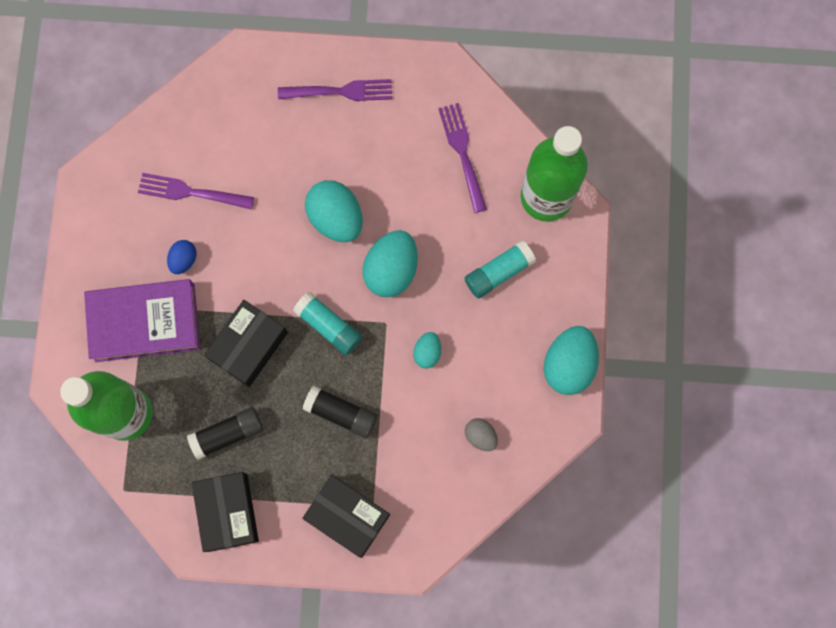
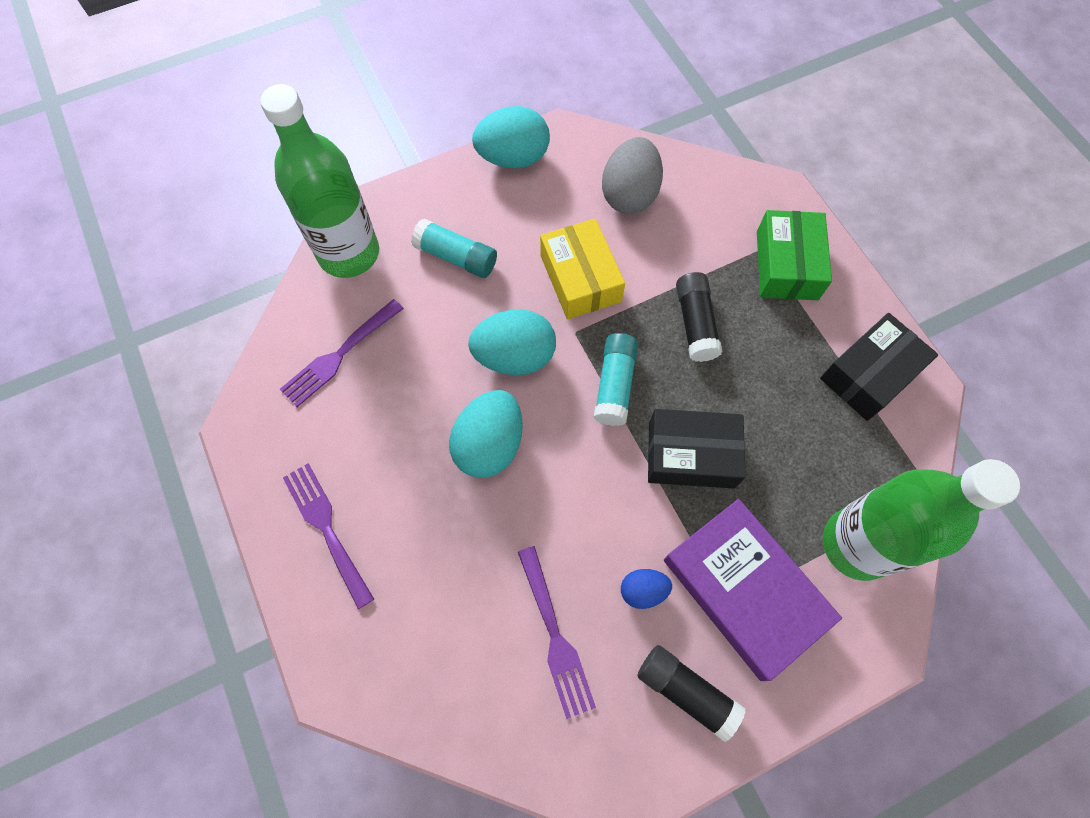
camera: 120 degrees left, 10 degrees down
(228, 434) = (796, 421): black glue stick -> black glue stick (686, 691)
(347, 516) = (786, 265): black box -> green box
(427, 352) = (580, 278): turquoise egg -> yellow box
(480, 436) = (629, 195): grey egg -> grey egg, size x1.89

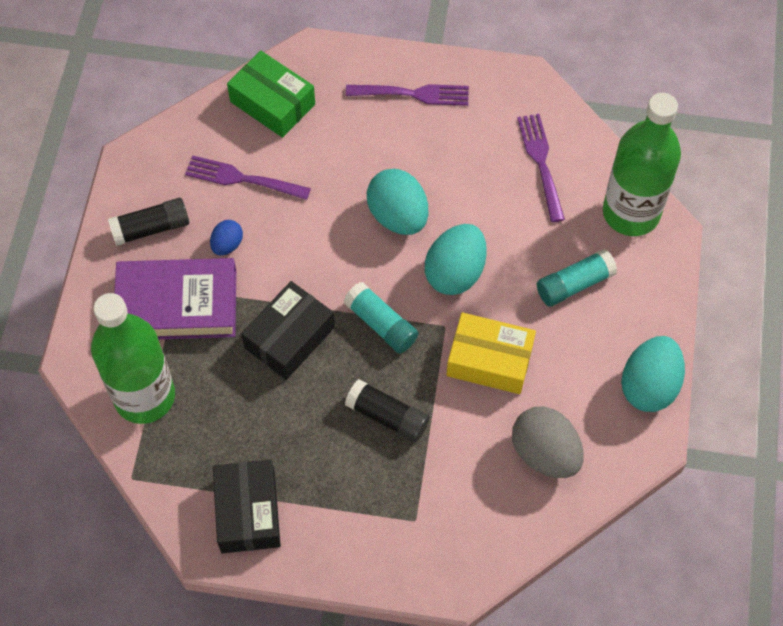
camera: 125 degrees right, 5 degrees down
(786, 265) = (385, 528): green box -> green box (272, 103)

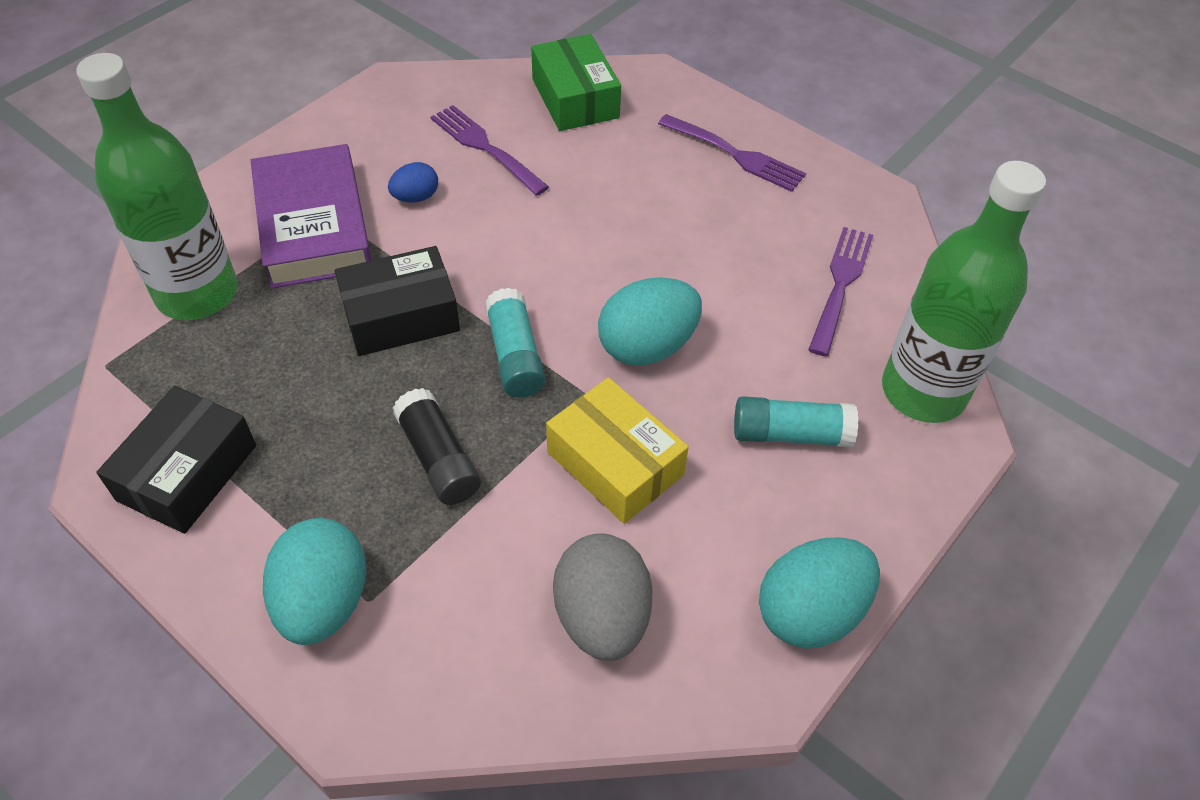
camera: 30 degrees right, 10 degrees down
(151, 228) = (354, 147): black glue stick -> none
(177, 304) = (313, 225): purple book -> purple book turned 45 degrees clockwise
(398, 216) = (625, 258): turquoise egg -> turquoise egg (323, 601)

